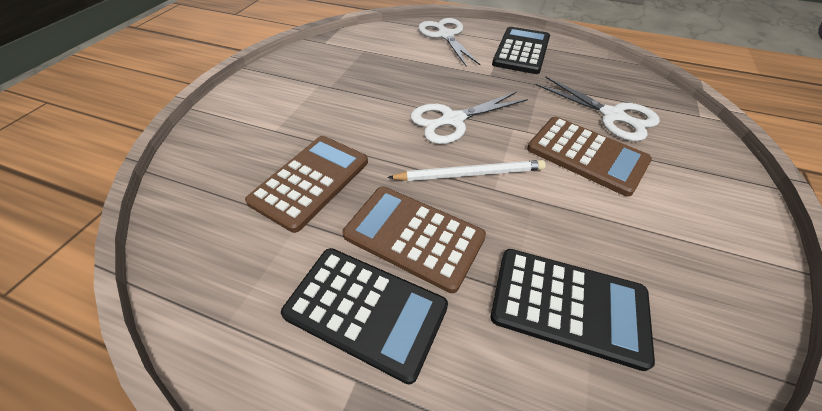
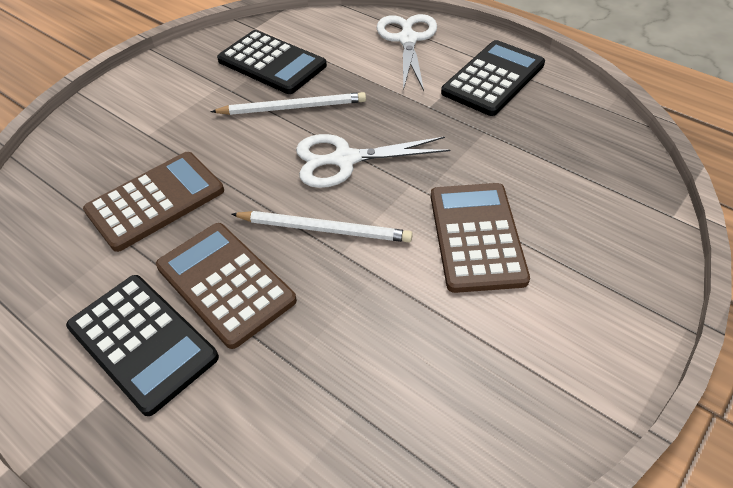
camera: 20 degrees right, 0 degrees up
(388, 91) = (293, 107): none -> white pencil
(568, 305) = (337, 391): black calculator -> black calculator (272, 63)
(586, 155) = (476, 236): brown calculator -> brown calculator turned 150 degrees counterclockwise
(612, 115) = (548, 192): white scissors -> none

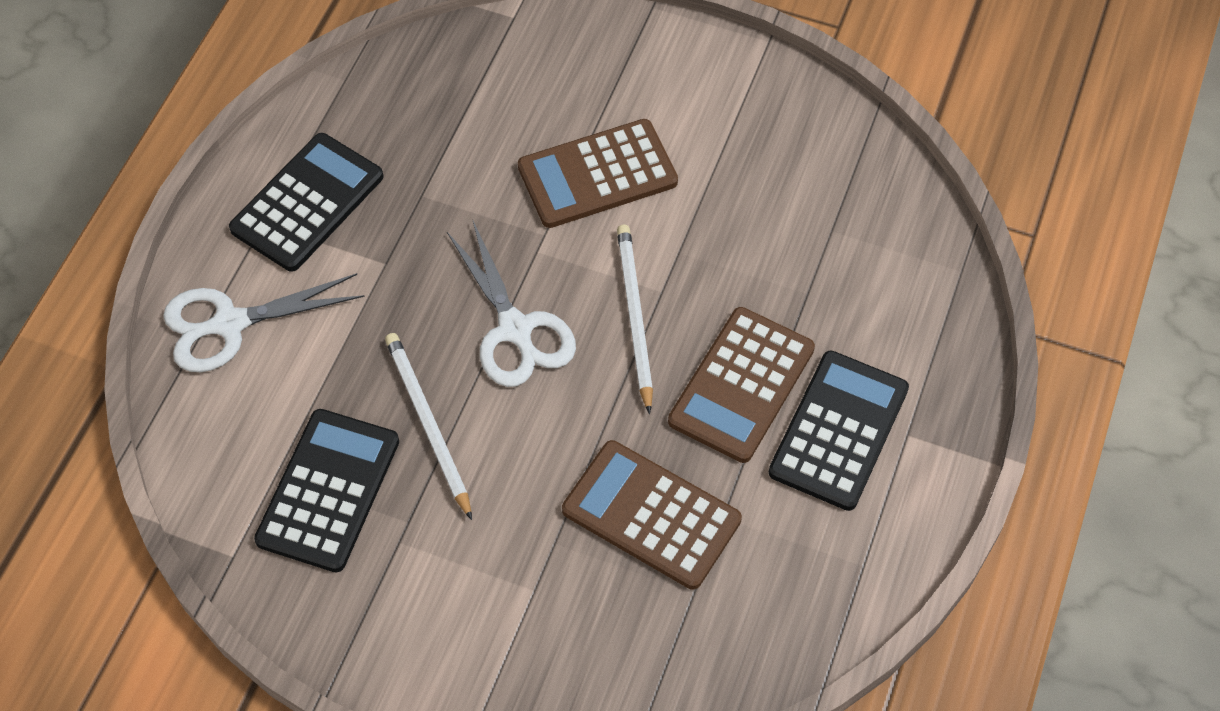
camera: 110 degrees left, 10 degrees up
(493, 78) = (307, 203): black calculator -> black calculator turned 105 degrees clockwise

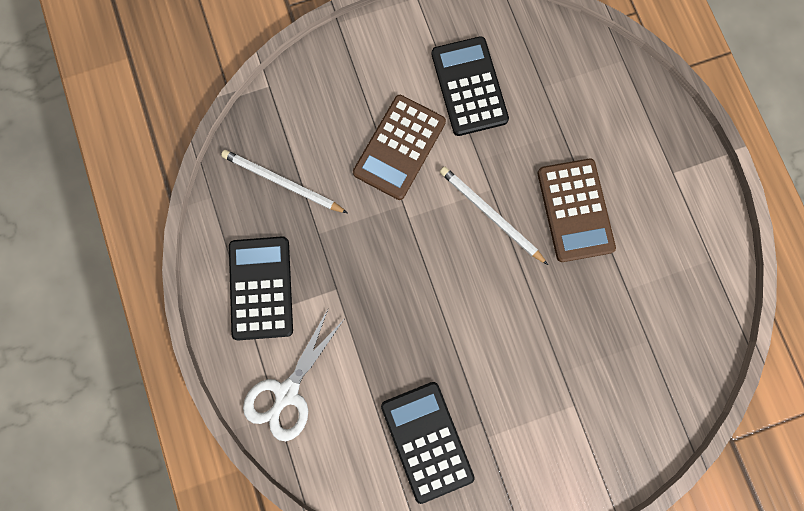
camera: 40 degrees left, 20 degrees up
(428, 424) = (442, 361): white pencil -> white pencil (282, 182)
(515, 329) = (438, 271): white scissors -> none
(651, 515) = (594, 318): brown calculator -> none
(838, 430) = (640, 197): black calculator -> black calculator (469, 87)

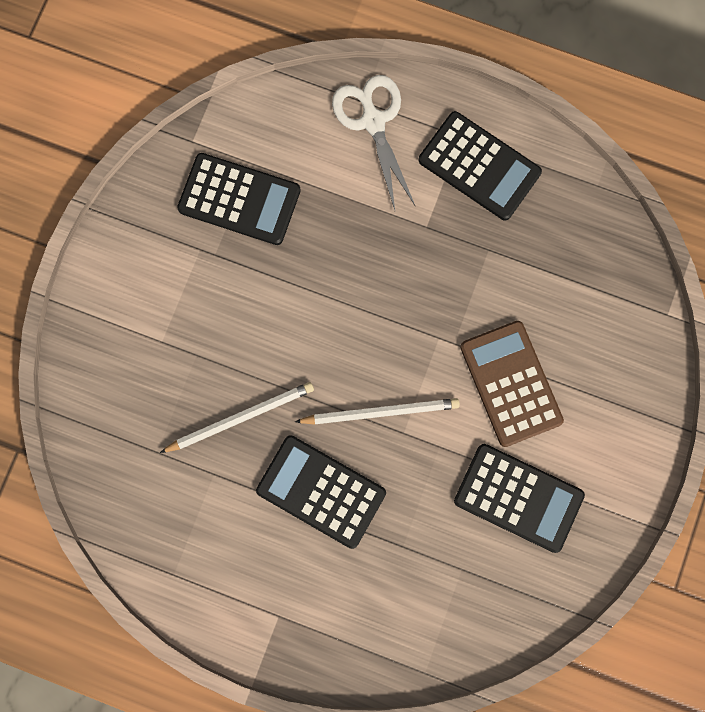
camera: 130 degrees right, 0 degrees up
(282, 182) = (561, 255): white pencil -> white pencil (241, 417)
(575, 210) = (321, 492): brown calculator -> black calculator

